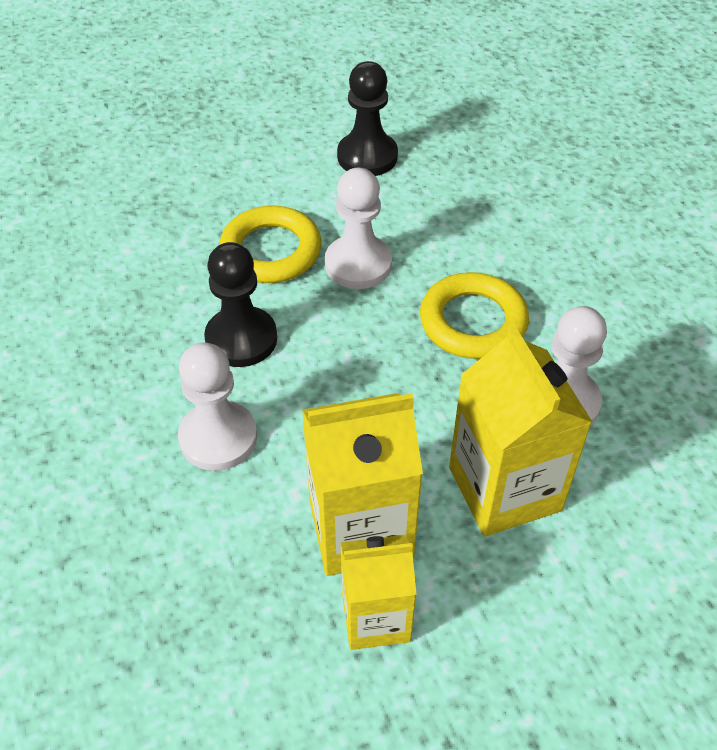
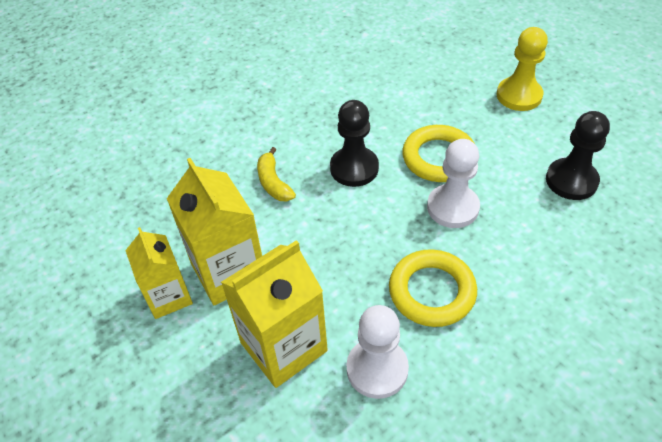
camera: 75 degrees right, 0 degrees up
(209, 147) = (519, 95): none -> yellow pawn
(218, 438) = (273, 183): white pawn -> yellow banana

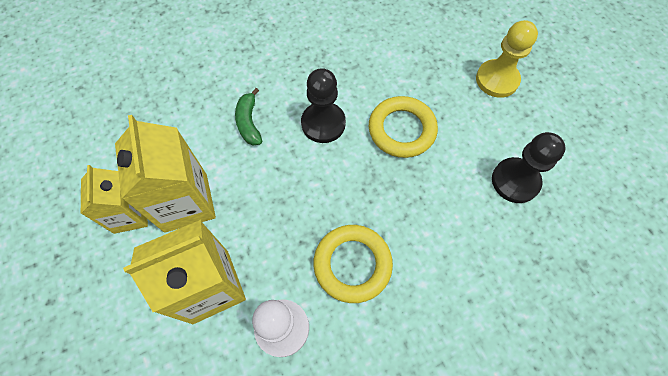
camera: 10 degrees right, 15 degrees up
(273, 183) = (249, 122): yellow banana -> green banana
(452, 207) = (398, 184): white pawn -> none

